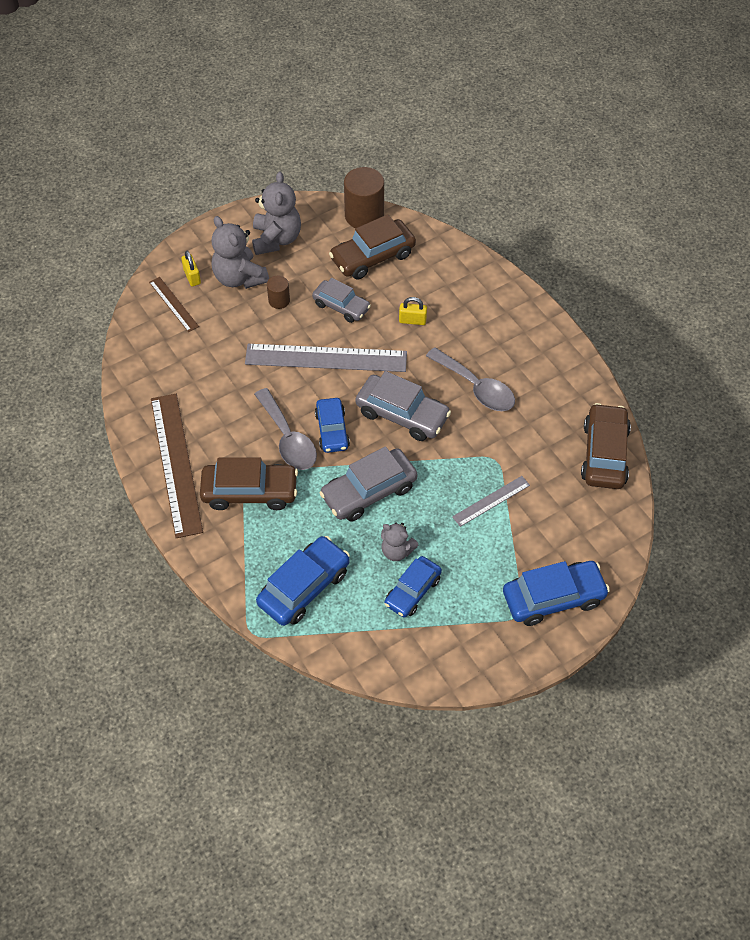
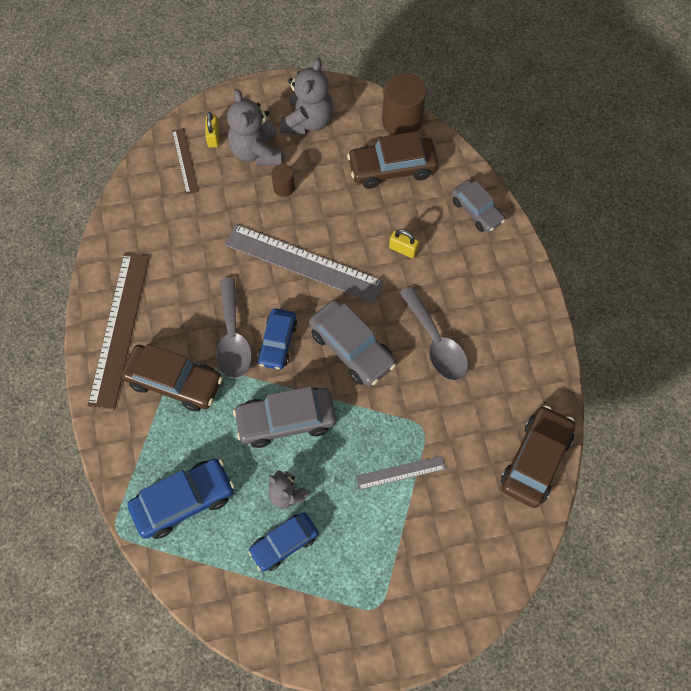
camera: 20 degrees right, 10 degrees up
(341, 306) = (340, 212): grey car -> grey car (476, 211)
(553, 598) = (419, 602): blue car -> none

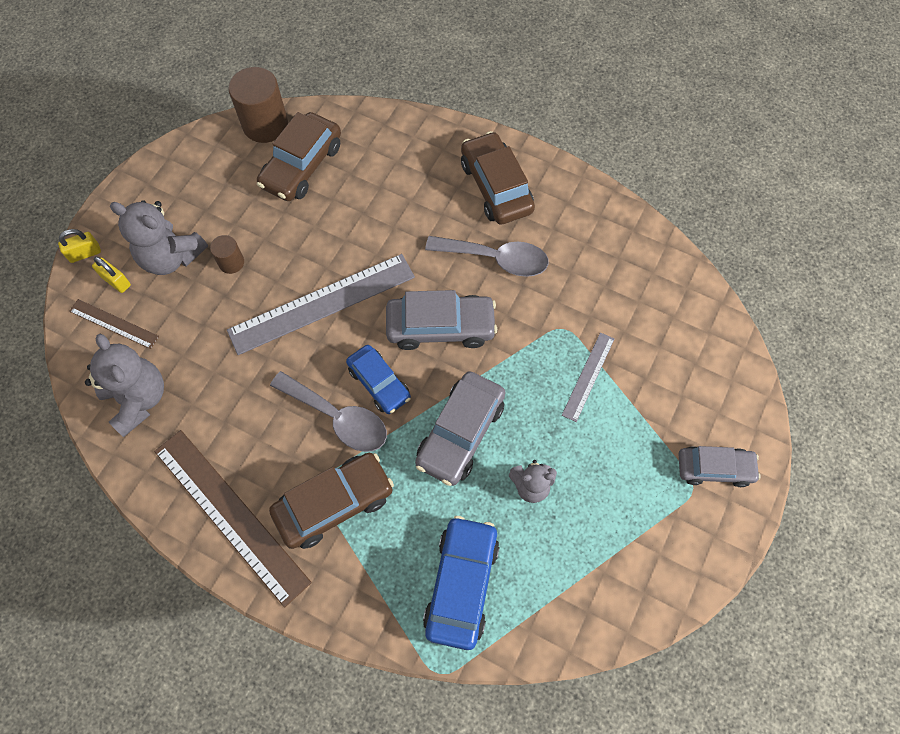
camera: 50 degrees left, 0 degrees up
(284, 543) = (575, 523): blue car -> none
(308, 121) = (186, 194): grey teddy bear -> grey teddy bear (138, 399)
(403, 249) = (386, 217): yellow padlock -> yellow padlock (85, 253)
(476, 211) = (405, 137): grey car -> grey car (714, 468)
(535, 460) = (661, 267): brown car -> brown car (496, 187)

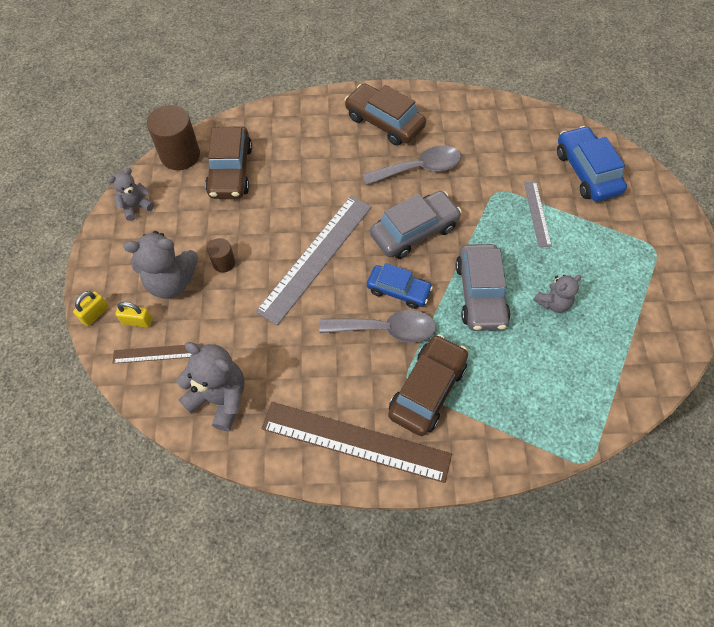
camera: 30 degrees left, 5 degrees down
(189, 160) = (136, 206): none -> grey teddy bear
(461, 584) = (556, 393): blue car -> blue car (586, 172)
(714, 468) = (658, 230): grey car -> none

